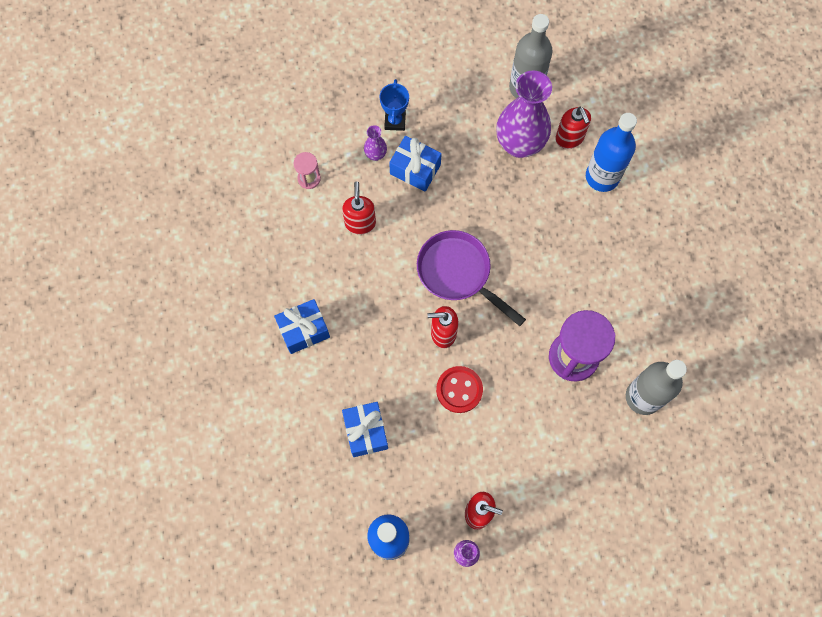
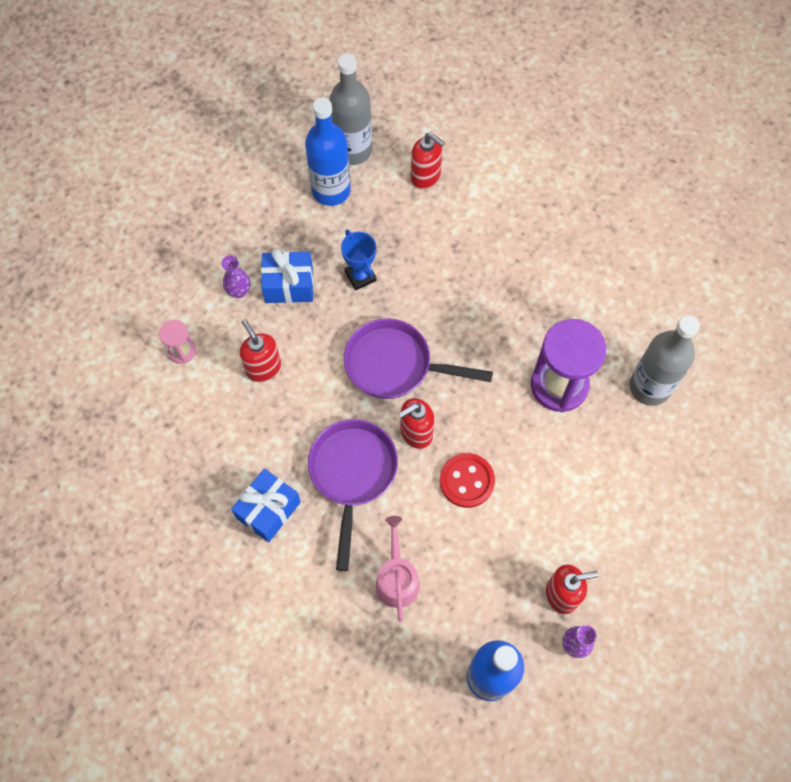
camera: 30 degrees left, 5 degrees down
(366, 432) = (397, 578): blue gift -> pink watering can
(378, 338) = (352, 474): none -> purple pan
(395, 121) = (239, 248): blue trophy -> blue trophy (360, 276)
(519, 144) = (380, 207): purple vase -> none
(602, 176) = (479, 197): blue bottle -> blue bottle (331, 190)

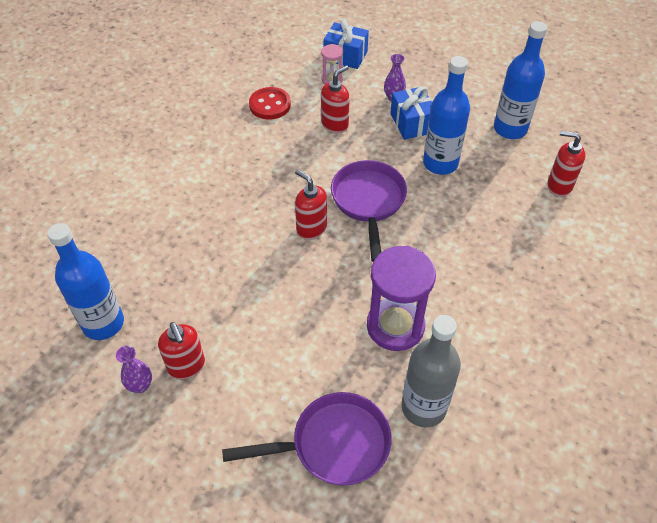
camera: 75 degrees right, 15 degrees down
(268, 510) = (220, 153): blue gift -> blue gift (345, 56)
(352, 474) = (262, 195): purple pan -> purple pan (333, 444)
(353, 150) = (556, 134): grey bottle -> none
(360, 276) = (440, 163): blue trophy -> blue bottle
(397, 578) = (180, 242): pink watering can -> none
(426, 177) = (559, 186): red soap dispenser -> red soap dispenser turned 90 degrees clockwise
(467, 481) = (278, 272): red button -> red button (270, 105)

